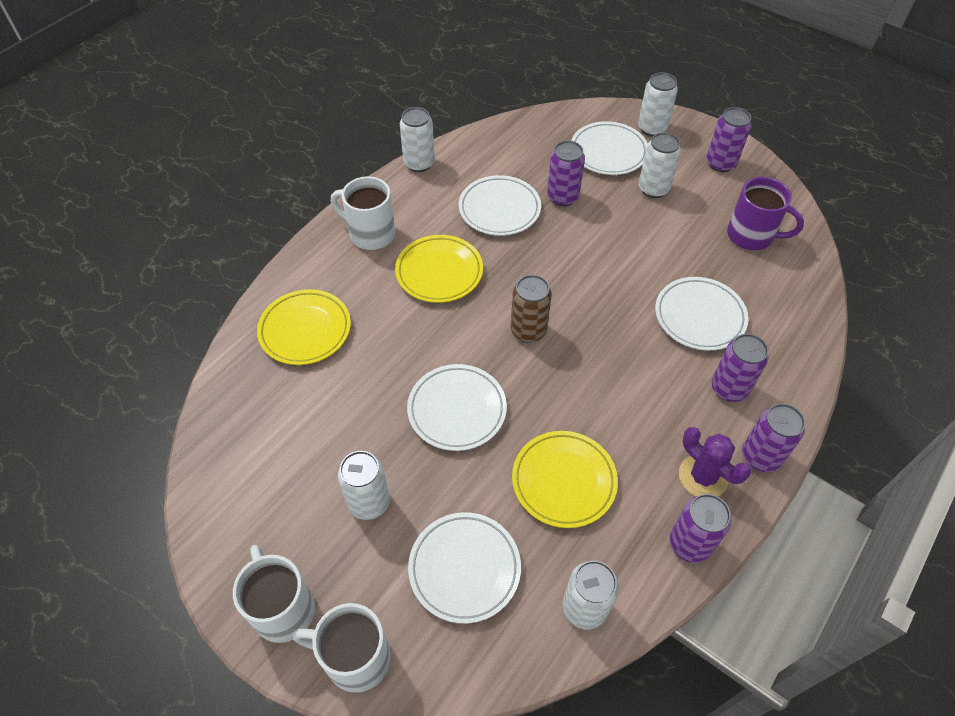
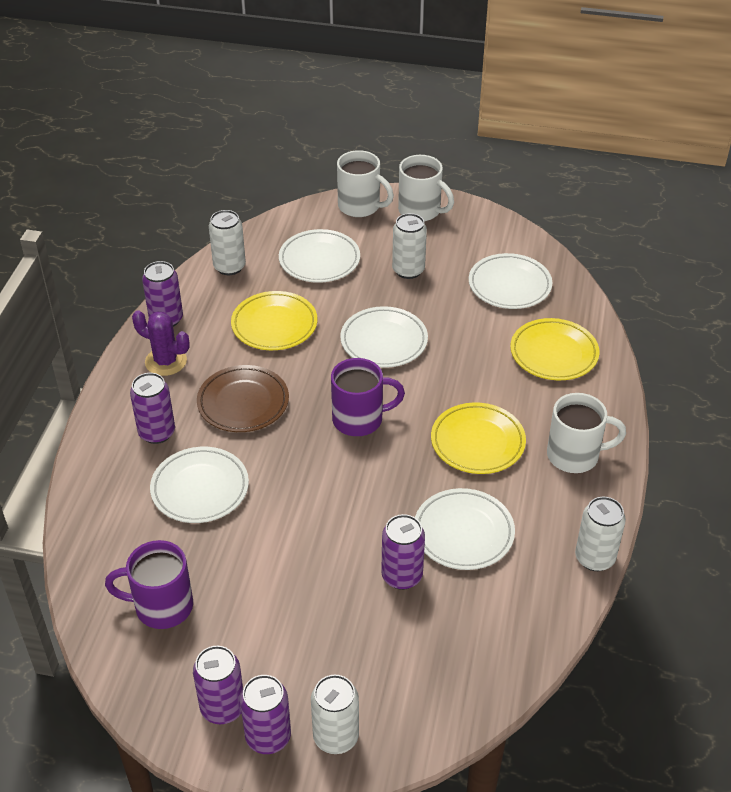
camera: 155 degrees right, 10 degrees down
(355, 658) = (360, 206): white mug -> white mug turned 45 degrees clockwise
(528, 330) = (360, 419): brown can -> purple mug
(608, 152) = (377, 667): white plate -> white plate (509, 285)
(633, 390) = (243, 403): none -> brown plate
(653, 189) = (298, 630): white can -> none
(760, 457) = (120, 390): purple can -> purple can (268, 737)

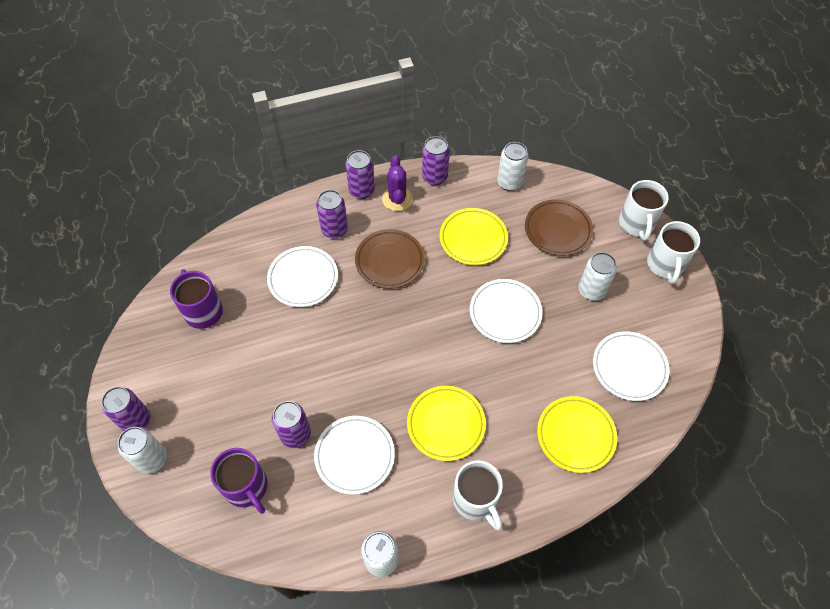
camera: 60 degrees right, 15 degrees up
(222, 708) = (146, 384): purple can -> purple can (361, 191)
(319, 260) = (557, 230): white plate -> brown plate
(360, 419) = (419, 337): purple mug -> purple mug (247, 488)

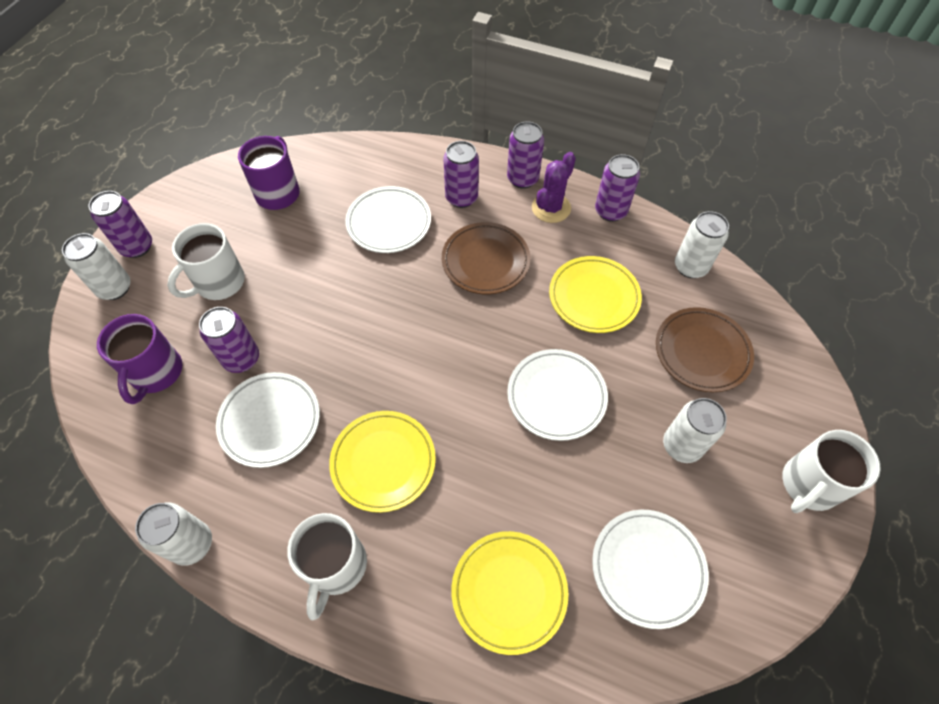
camera: 40 degrees right, 0 degrees up
(636, 224) = (811, 412): white mug -> white mug (218, 283)

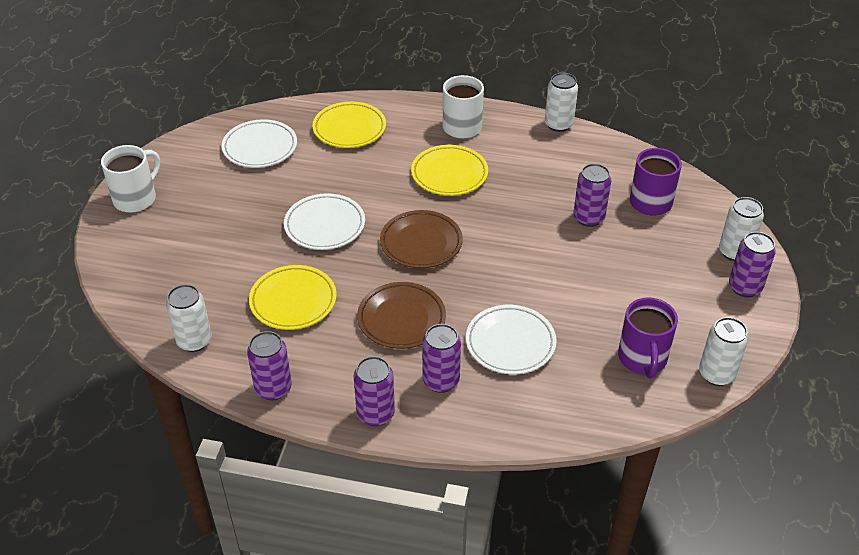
camera: 170 degrees right, 15 degrees down
(218, 283) = (645, 267): white mug -> none
(270, 421) = (543, 185): white plate -> none
(551, 208) = (340, 383): purple cactus -> none
(682, 445) = (227, 208): white can -> white can (716, 374)
(702, 352) = (198, 270): brown plate -> brown plate (421, 243)

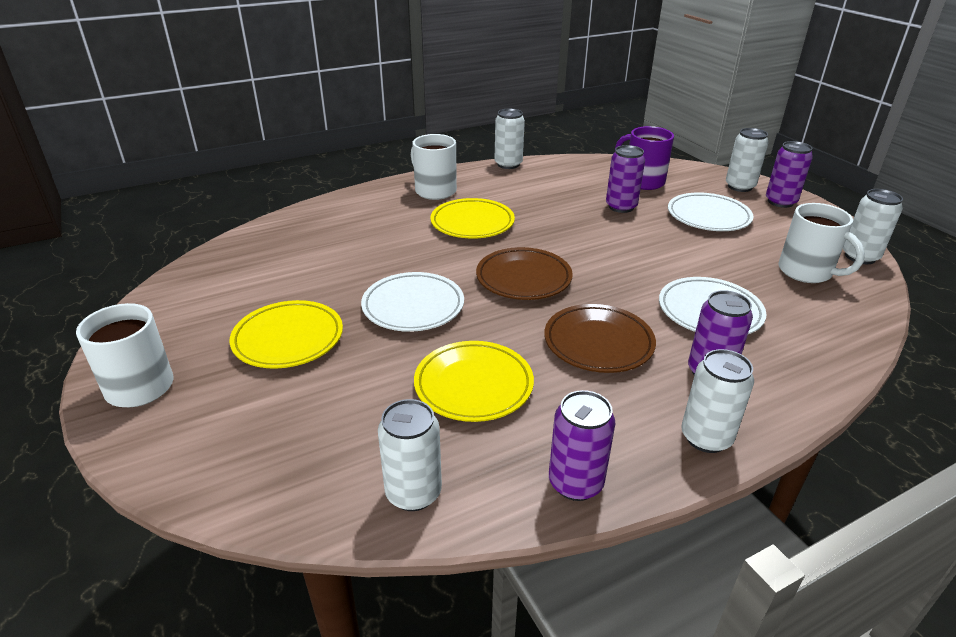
camera: 40 degrees left, 10 degrees down
(260, 147) = (253, 276): white plate -> white plate (708, 217)
(349, 129) = (332, 228): yellow plate -> yellow plate (288, 339)
(375, 414) = (706, 437): purple can -> white can
(642, 359) = (807, 272): purple mug -> white mug

